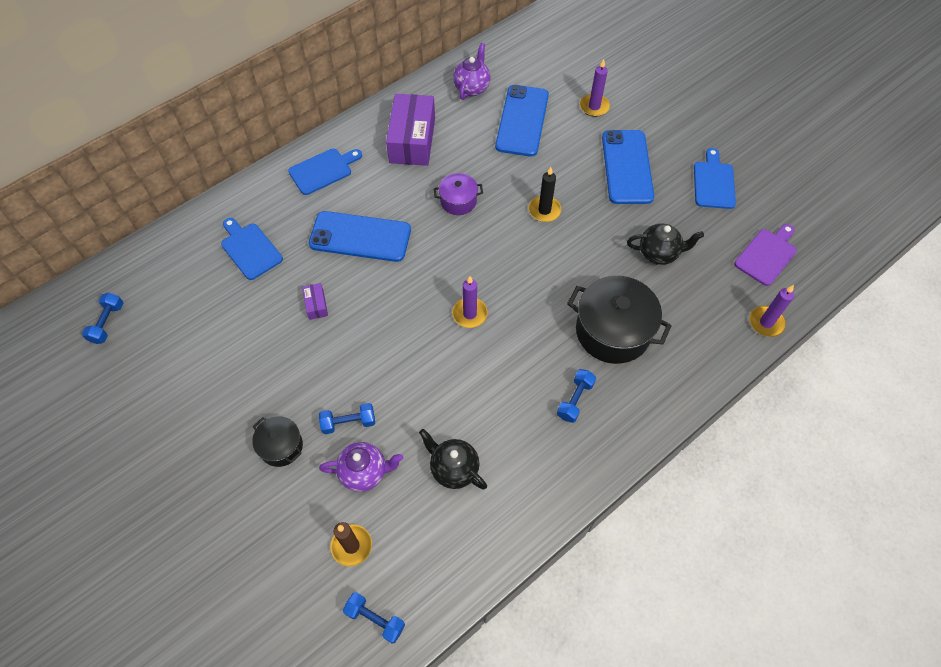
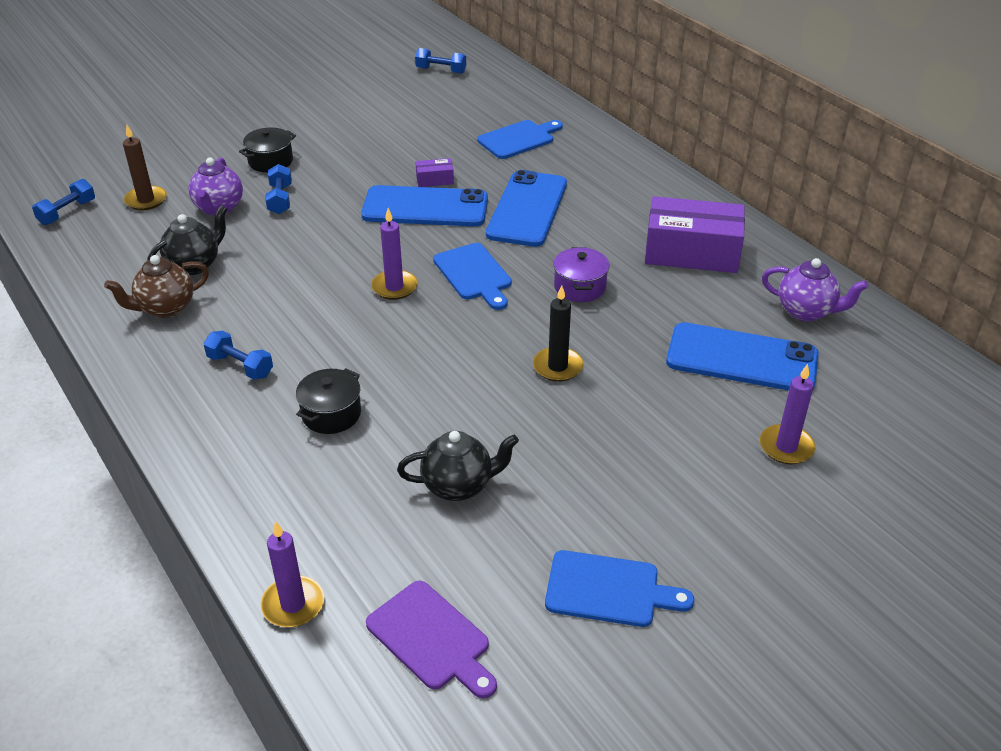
camera: 95 degrees right, 20 degrees down
(323, 170) = (635, 184): blue cutting board -> blue cutting board (474, 274)
(515, 475) = (165, 308): none -> brown teapot
(613, 331) = (331, 414): black pot -> black pot, size x0.53
(627, 167) = (645, 472): blue phone -> blue phone (425, 207)
(659, 253) = (459, 486): black teapot -> black teapot turned 105 degrees counterclockwise

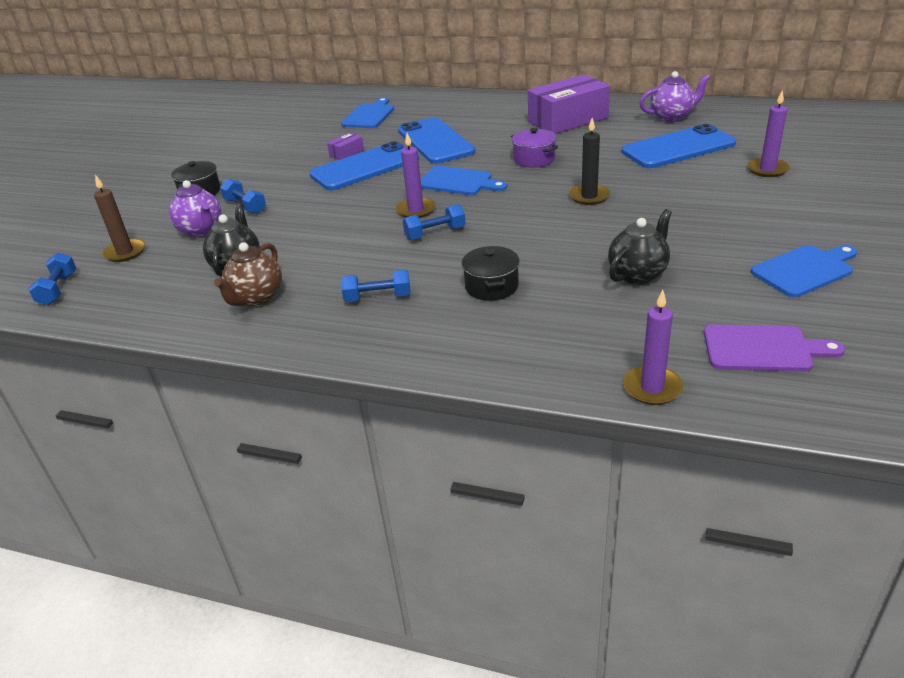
camera: 35 degrees left, 5 degrees down
(441, 70) = (253, 106): blue dumbbell -> blue dumbbell (435, 233)

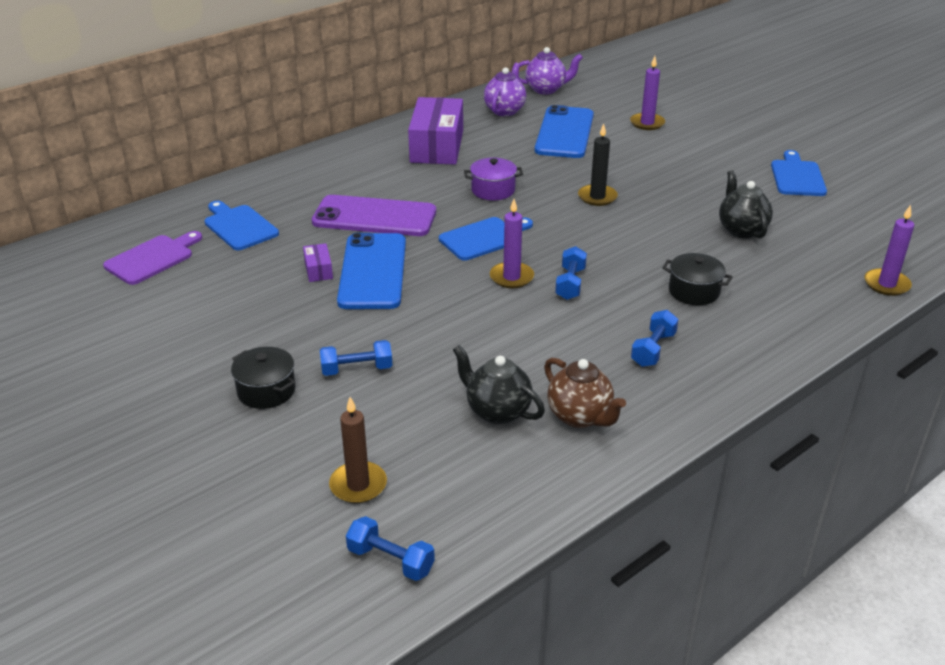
camera: 60 degrees left, 0 degrees up
(201, 230) = (377, 414): purple teapot -> purple teapot (546, 89)
(435, 141) = (374, 217): blue phone -> purple phone
(763, 349) = (874, 231): purple cutting board -> purple cutting board (152, 258)

